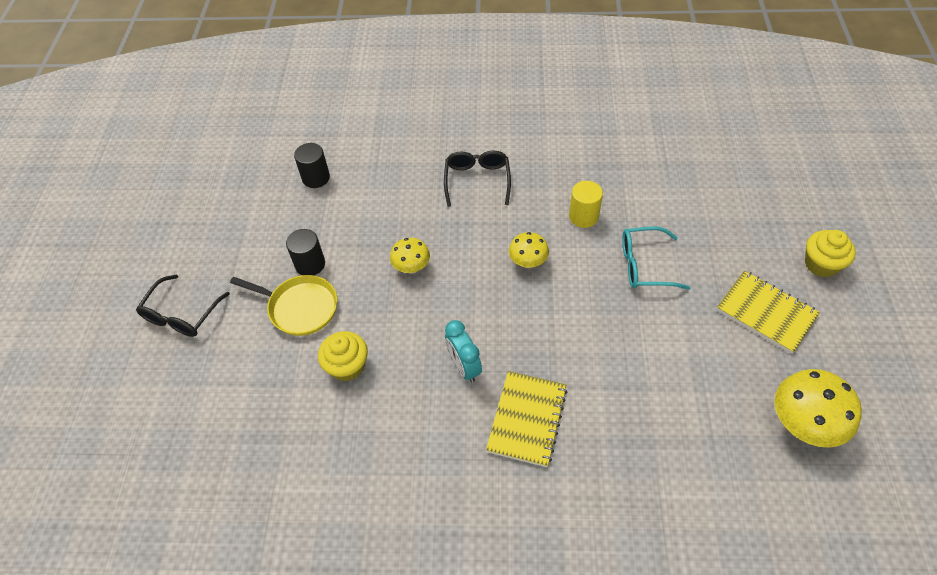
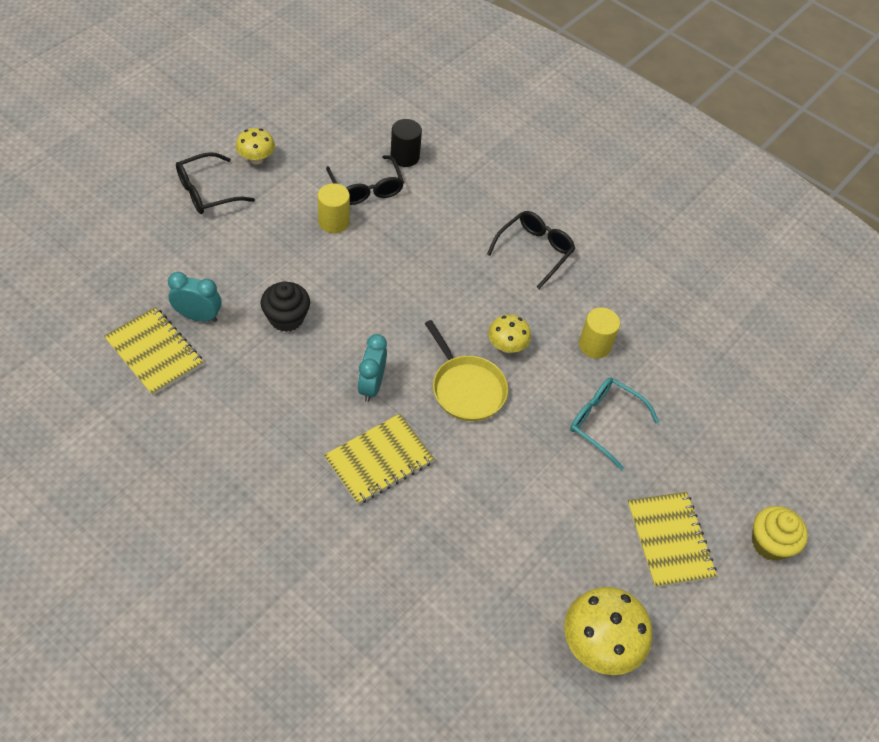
camera: 30 degrees right, 0 degrees up
(266, 480) = (154, 352): none -> yellow notebook
(274, 421) = (198, 316): none -> turquoise clock
(300, 308) = (294, 249): yellow pan -> yellow pan (466, 389)
(310, 221) = (366, 188): none -> black glasses
(310, 264) = (334, 222): black cylinder -> yellow cylinder
(347, 366) = (286, 318): yellow cupcake -> black cupcake
(411, 267) = (408, 281): yellow mushroom -> yellow mushroom (256, 159)

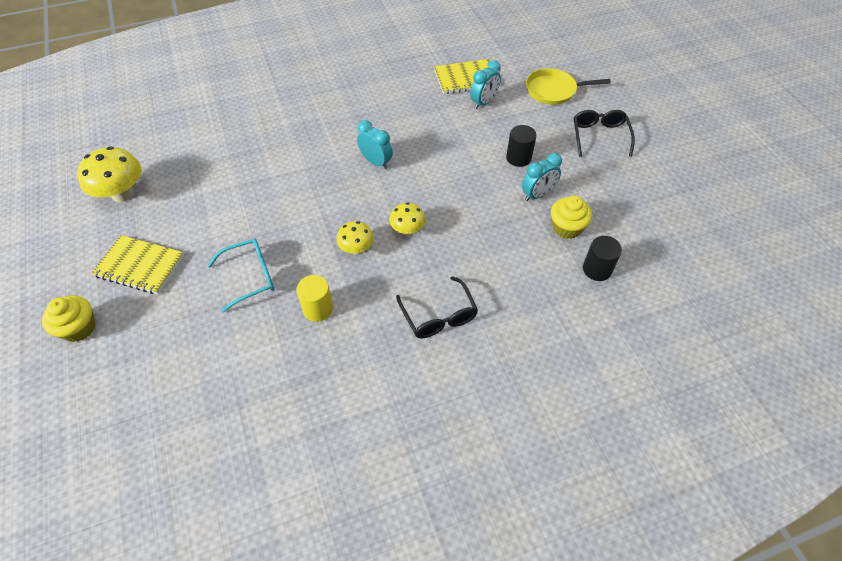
camera: 125 degrees right, 0 degrees up
(256, 159) = (627, 172): yellow mushroom -> yellow mushroom (407, 230)
(285, 253) = (518, 158): none -> black cylinder
(286, 318) = (458, 140): black cupcake -> none
(334, 222) = (537, 194): yellow cylinder -> turquoise clock
(366, 188) = (566, 228): black glasses -> yellow cupcake
(379, 460) = (319, 146): yellow notebook -> none
(466, 389) = (338, 209): yellow pan -> yellow pan (553, 90)

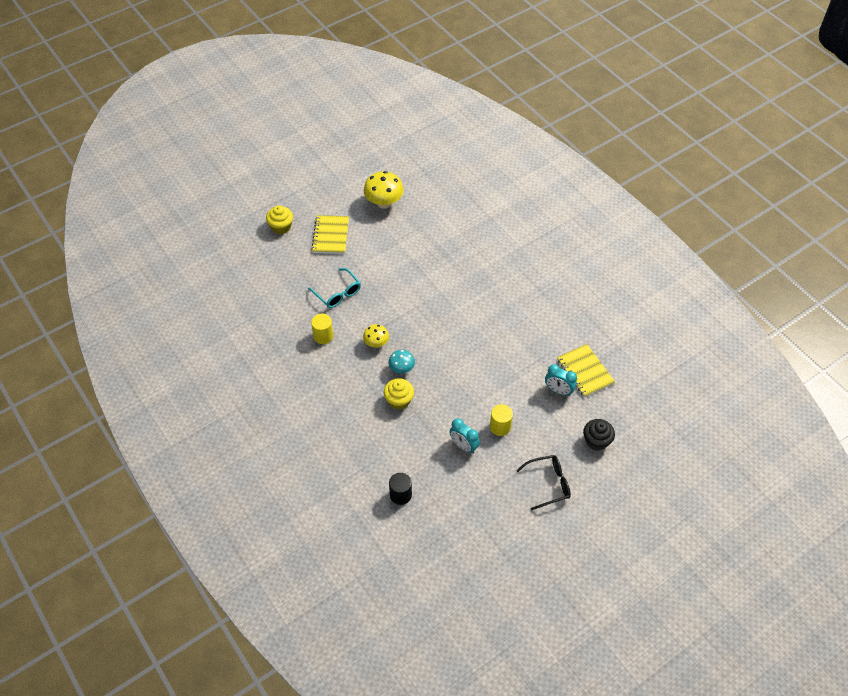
camera: 75 degrees right, 0 degrees up
(376, 162) = (462, 333): turquoise clock -> none
(407, 230) = (401, 369): yellow mushroom -> turquoise mushroom
(439, 316) = (334, 403): black glasses -> none
(518, 158) = (500, 427): black cylinder -> yellow cylinder
(553, 90) = (596, 441): yellow pan -> black cupcake
(566, 228) = (435, 470): yellow cupcake -> yellow cupcake (399, 400)

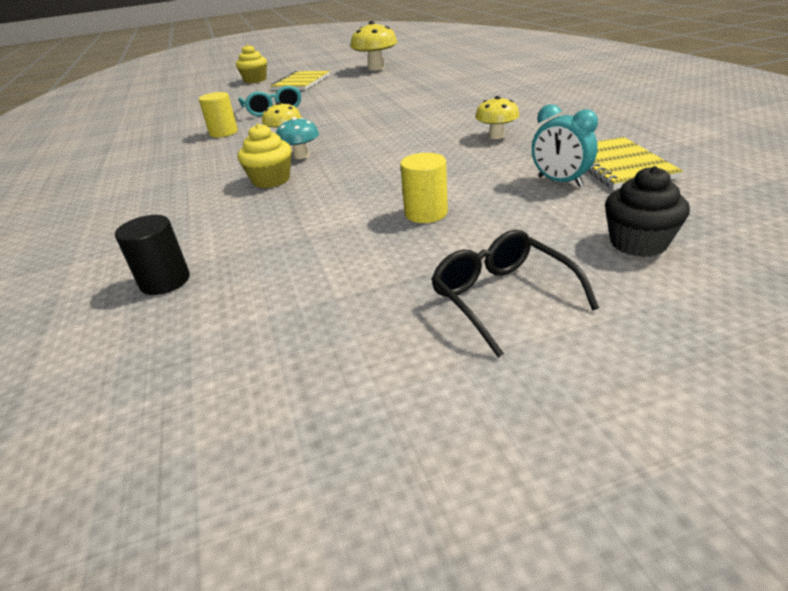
camera: 20 degrees right, 20 degrees down
(463, 446) = (340, 230): turquoise clock -> none
(515, 337) = (496, 136): none -> yellow mushroom
(549, 484) = (501, 297): black glasses -> black glasses turned 120 degrees counterclockwise

